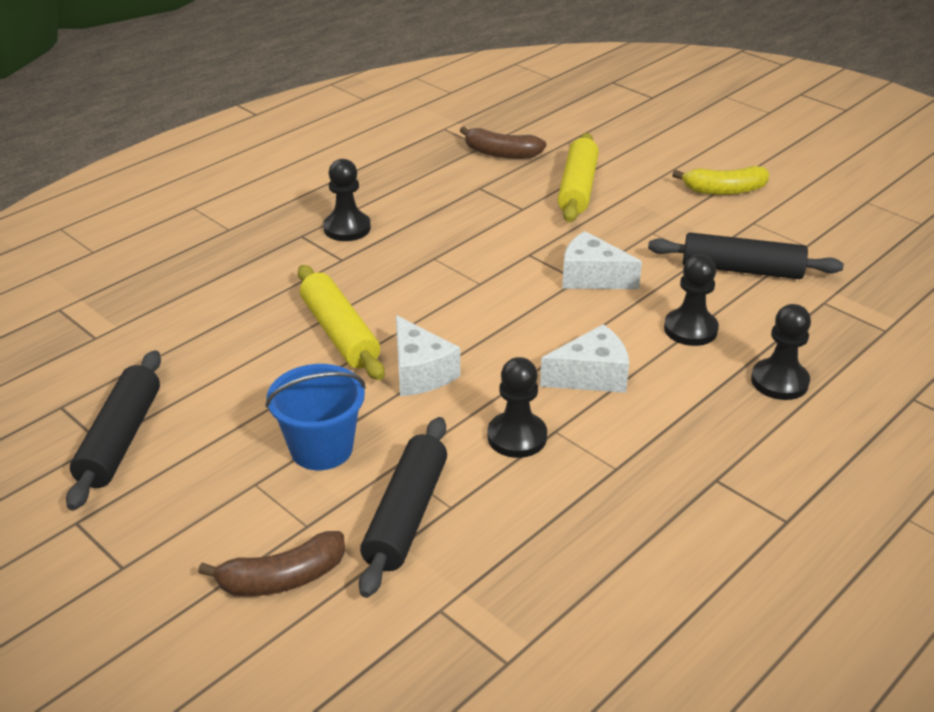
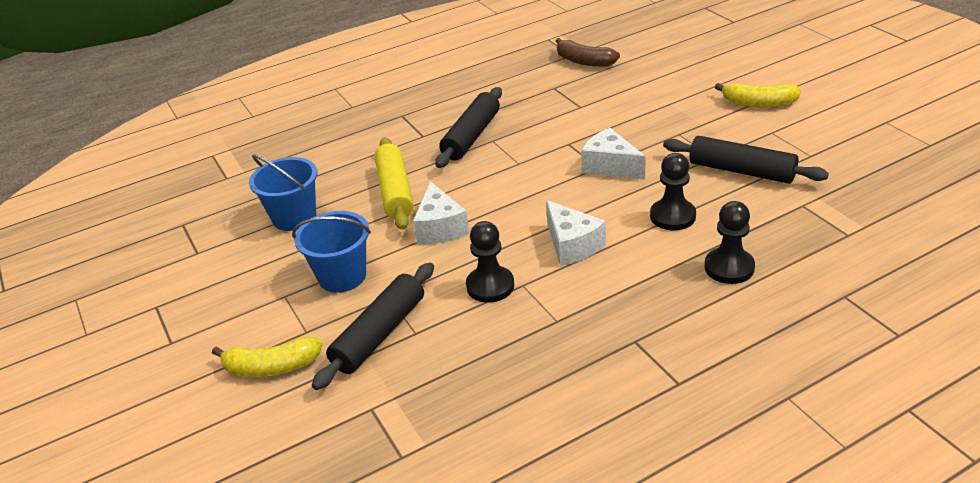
camera: 20 degrees right, 0 degrees up
(121, 439) = (210, 252): black rolling pin -> black rolling pin (471, 136)
(218, 380) = (294, 217): none -> blue bucket
(282, 578) = (271, 367): brown banana -> yellow banana
(347, 228) = (437, 112): black pawn -> none
(577, 188) = (633, 93): yellow rolling pin -> none
(591, 376) = (572, 245): white cheese -> white cheese turned 60 degrees clockwise

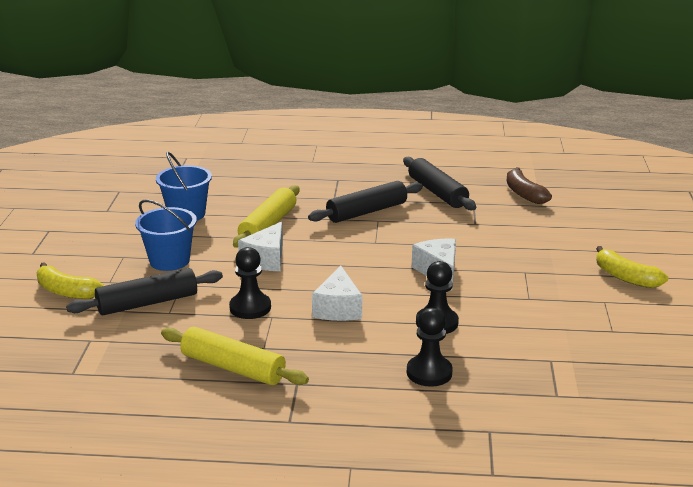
camera: 30 degrees right, 10 degrees down
(556, 358) = (233, 368): none -> yellow rolling pin
(741, 171) = (536, 317): black rolling pin -> black rolling pin (437, 192)

